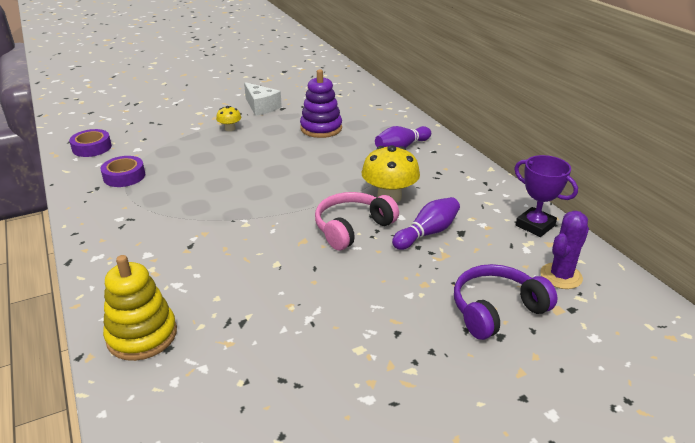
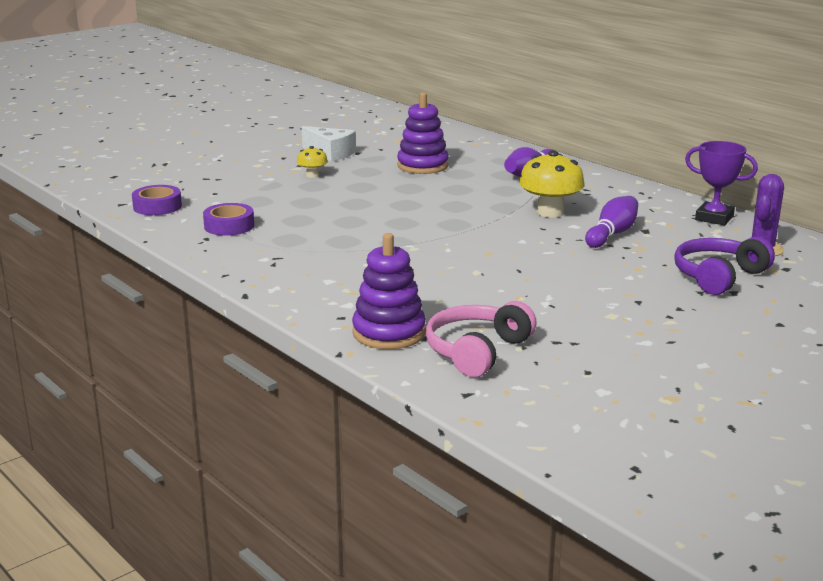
camera: 15 degrees left, 10 degrees down
(142, 335) = (389, 333): yellow stacking toy -> purple stacking toy
(352, 228) = (531, 239): pink headphones -> pink headphones (477, 351)

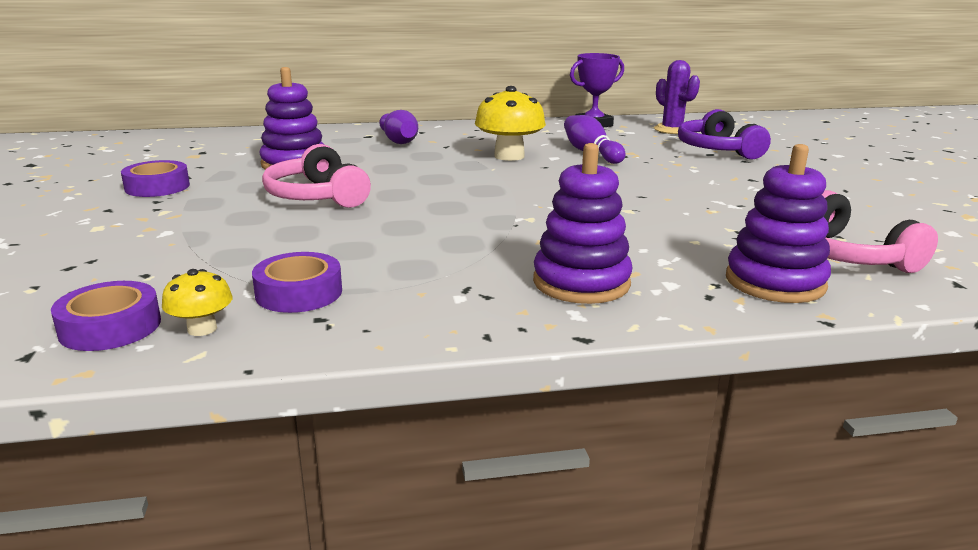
camera: 60 degrees left, 0 degrees up
(312, 175) = (211, 210): yellow mushroom -> yellow mushroom (202, 329)
(319, 281) = (581, 283): none -> purple stacking toy
(330, 153) = (157, 187): white cheese -> purple tape
(370, 189) = (317, 196): none -> pink headphones

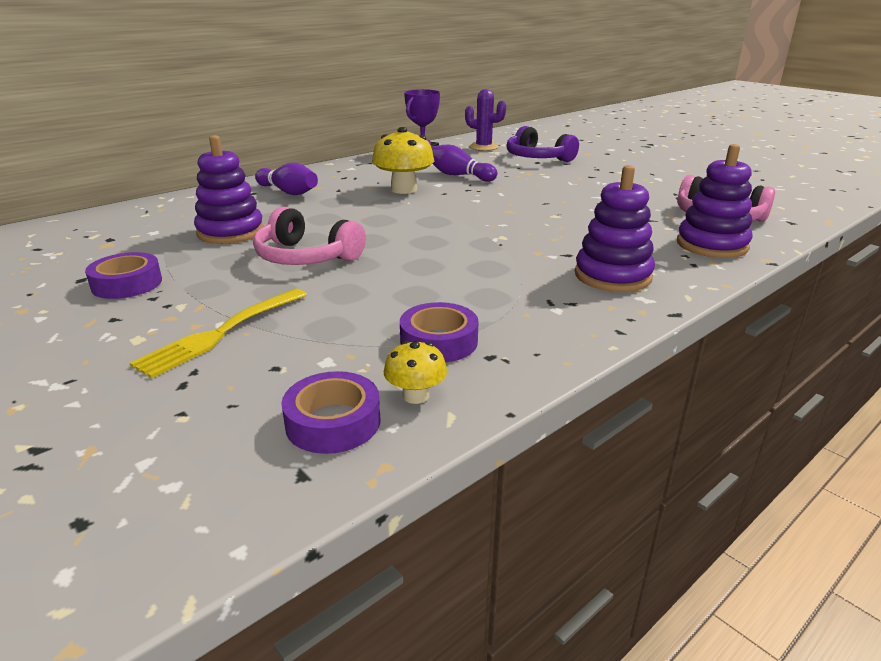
camera: 30 degrees left, 5 degrees up
(153, 238) = (220, 333): none -> yellow fork

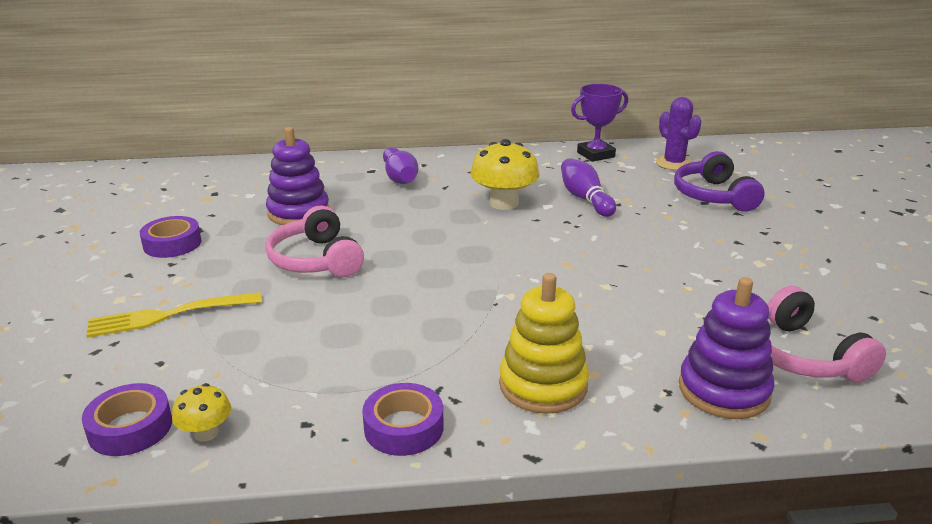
camera: 35 degrees right, 0 degrees up
(439, 341) = (290, 390): purple tape -> purple tape (404, 427)
(612, 276) = (543, 385): purple stacking toy -> yellow stacking toy

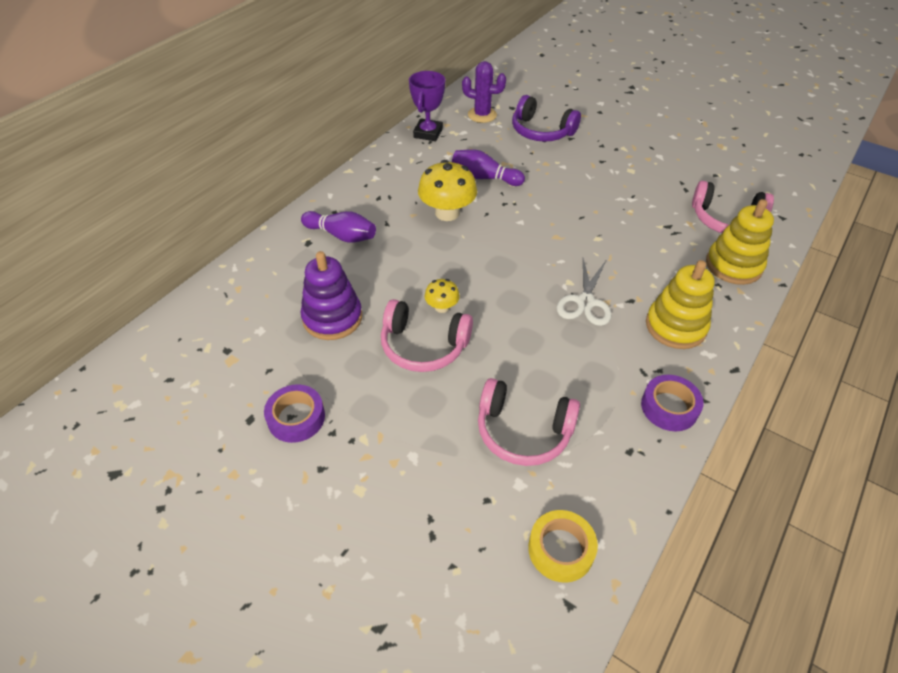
camera: 50 degrees left, 20 degrees up
(130, 428) = (561, 549): purple tape -> yellow tape
(168, 315) = (420, 468): yellow fork -> none
(206, 433) = (600, 508): yellow mushroom -> yellow mushroom (442, 307)
(265, 348) = (523, 431): none -> pink headphones
(494, 315) = (585, 302): none -> white scissors
(723, 390) = (733, 265): purple stacking toy -> yellow stacking toy

